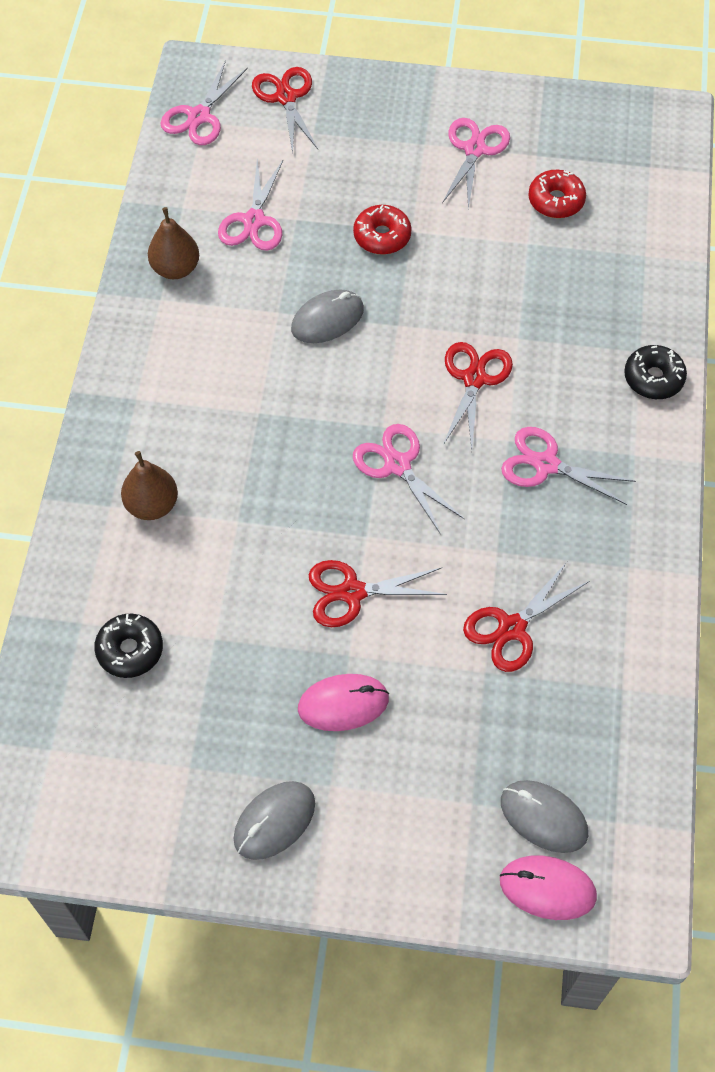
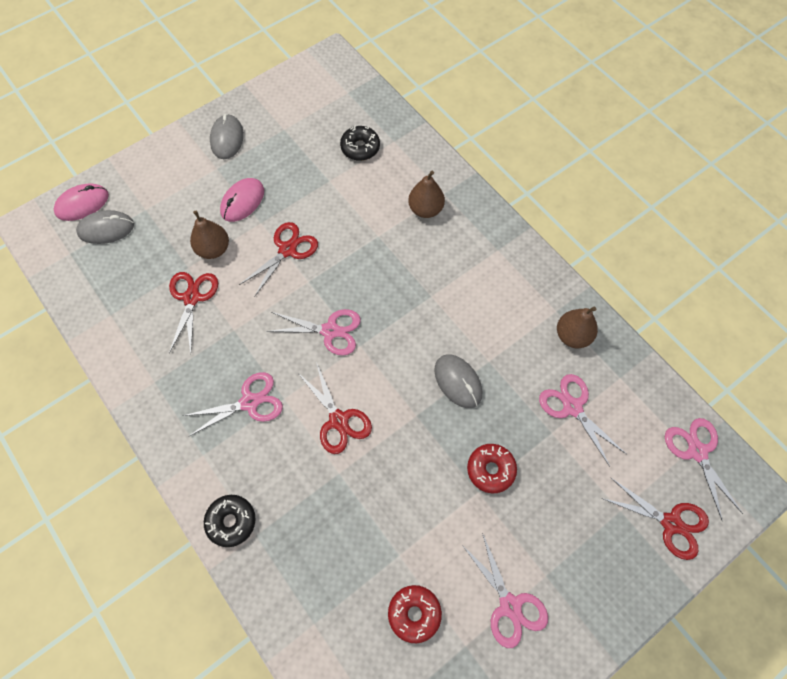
camera: 135 degrees right, 5 degrees up
(327, 319) = (458, 382): grey mouse -> grey mouse turned 45 degrees counterclockwise
(435, 669) = (213, 249): none -> brown pear

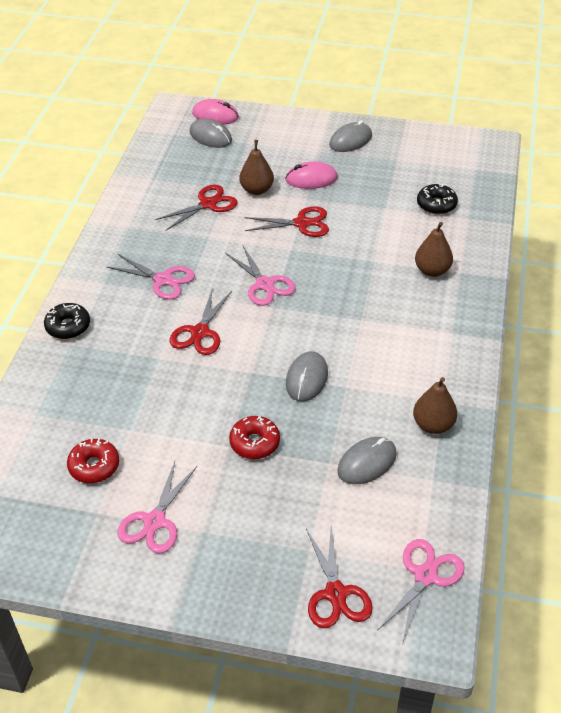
camera: 50 degrees right, 20 degrees down
(572, 407) = (367, 463): pink scissors -> grey mouse

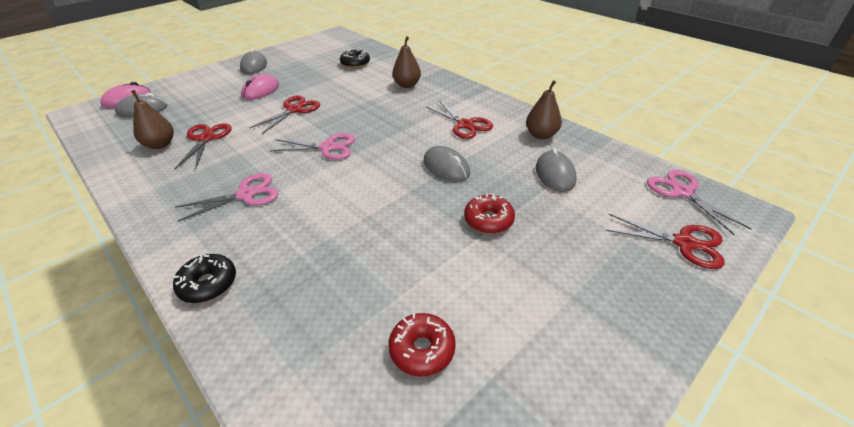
camera: 55 degrees left, 5 degrees down
(155, 521) = (536, 329): pink scissors -> none
(200, 332) = (333, 199): red scissors -> red scissors (465, 125)
(257, 190) = (231, 113): brown pear -> brown pear (160, 144)

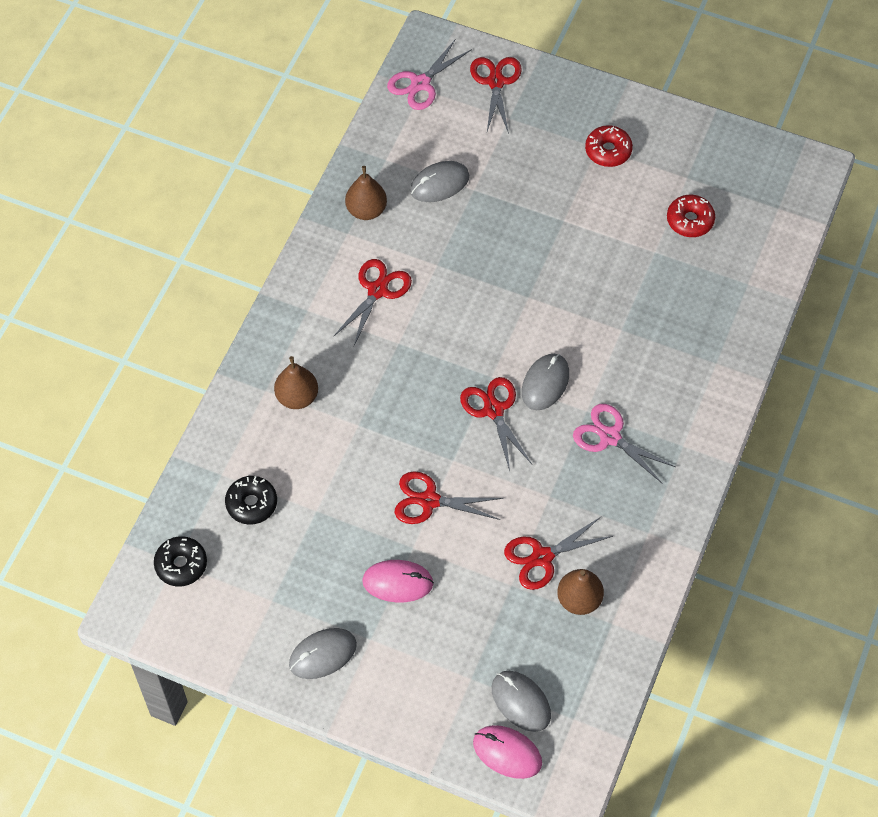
camera: 115 degrees left, 20 degrees up
(208, 284) = (719, 387): black donut -> black donut (181, 565)
(328, 147) = (493, 410): pink scissors -> red scissors
(446, 167) = (474, 279): grey mouse -> grey mouse (545, 383)
(488, 220) = (538, 219): red donut -> red donut (608, 151)

